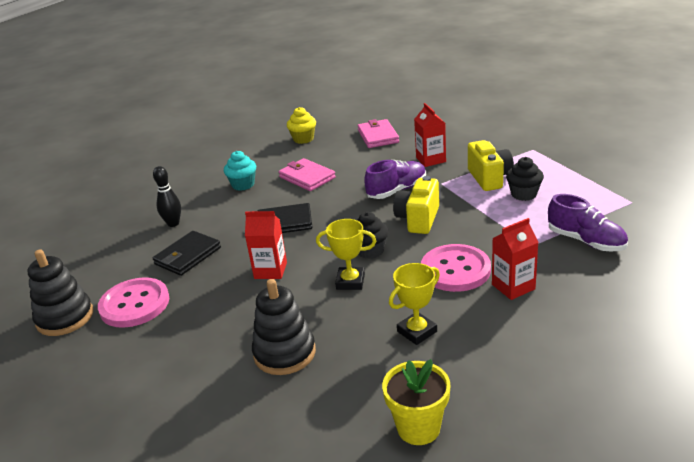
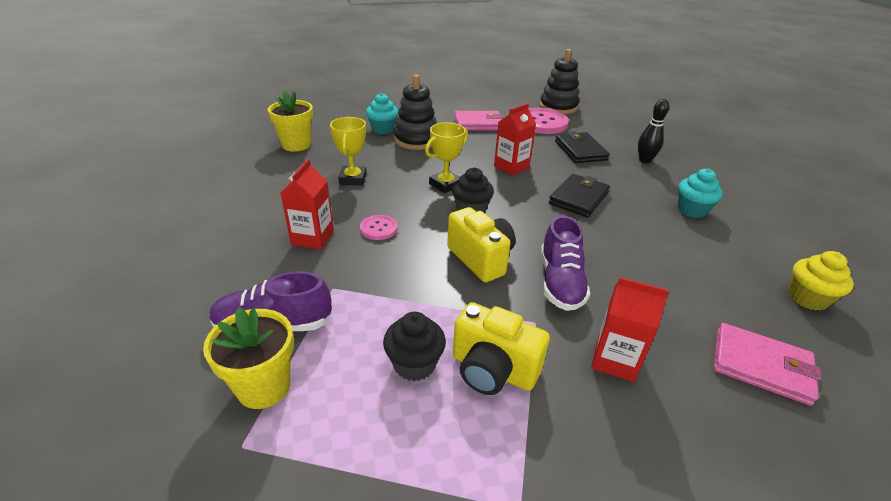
camera: 125 degrees right, 5 degrees up
(289, 396) = (383, 129): none -> turquoise cupcake
(307, 177) = (668, 247): pink wallet -> pink wallet (478, 124)
(455, 270) = (379, 228): pink button -> pink button, size x0.51
(609, 217) = (264, 387): none -> yellow flower pot

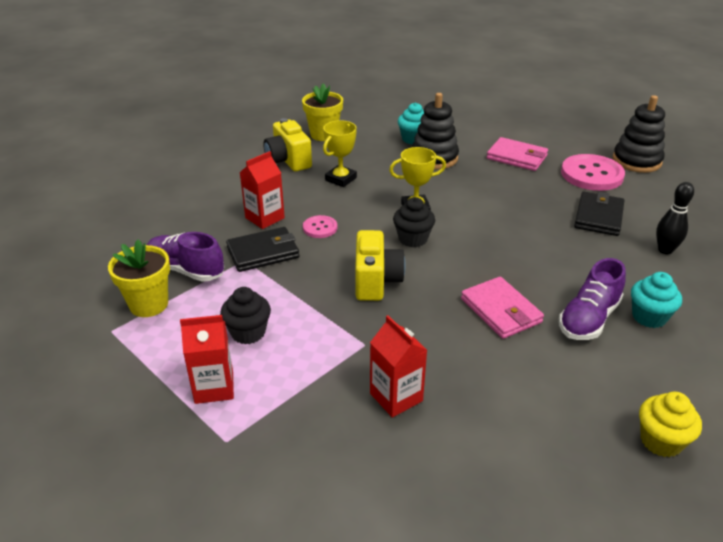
camera: 35 degrees right, 0 degrees up
(493, 370) = (296, 360): yellow camera -> yellow camera (288, 161)
(511, 167) = (499, 211): red carton -> red carton (214, 387)
(560, 282) = (422, 325): purple shoe -> purple shoe (588, 319)
(578, 198) = (533, 263): black wallet -> black wallet (263, 252)
(761, 366) = (521, 462): pink wallet -> pink wallet (501, 311)

